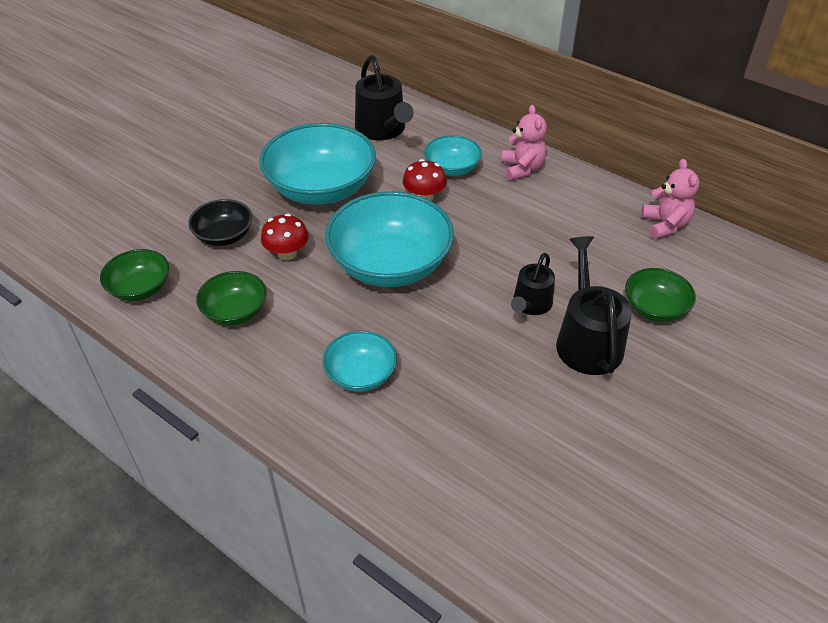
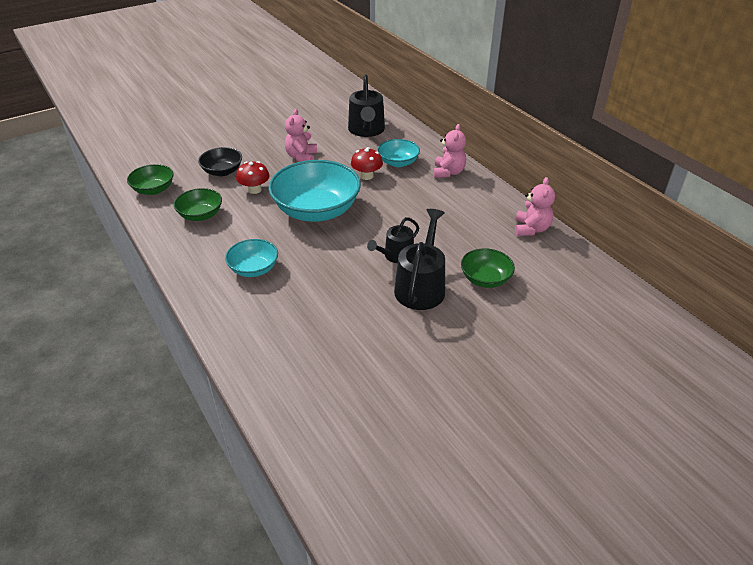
camera: 20 degrees right, 5 degrees down
(321, 188) = (301, 157): turquoise bowl -> pink teddy bear

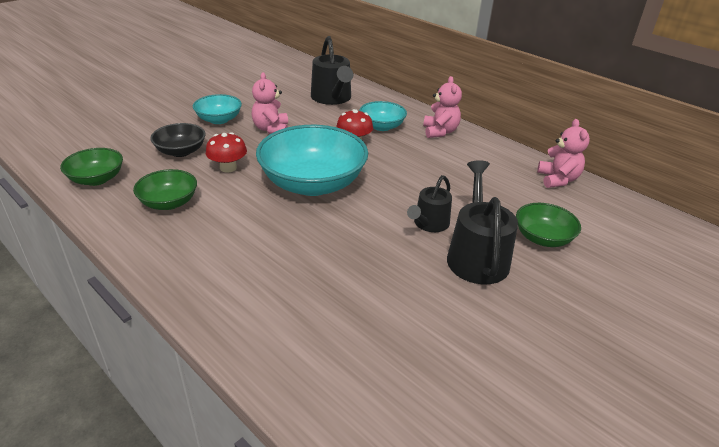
camera: 15 degrees left, 5 degrees down
(254, 269) = (262, 260): turquoise bowl -> turquoise bowl (219, 120)

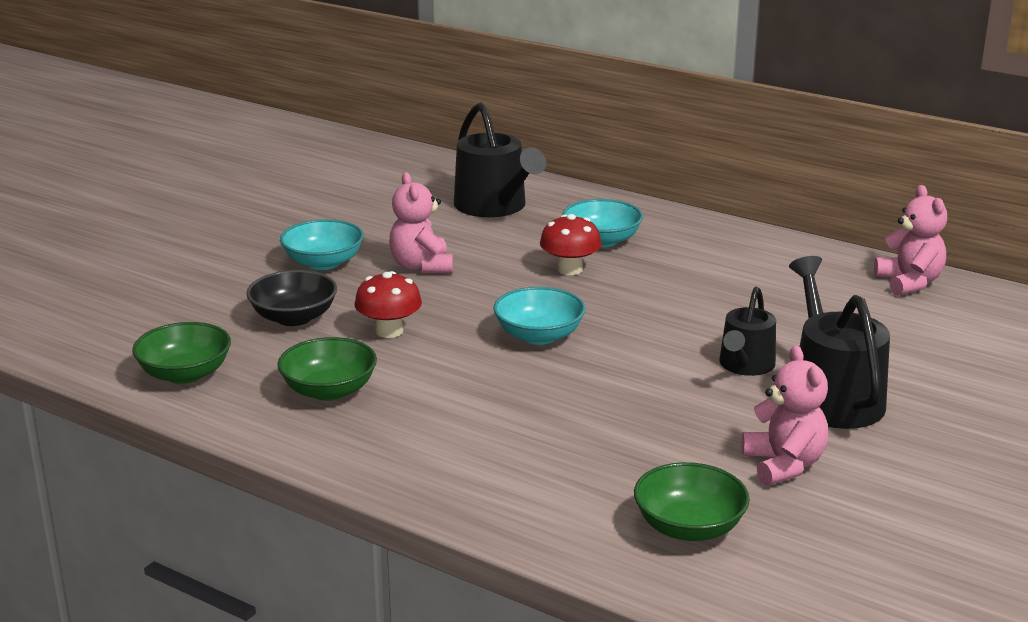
camera: 10 degrees left, 10 degrees down
(313, 183) = (539, 336): turquoise bowl -> turquoise bowl, size x0.52
(440, 132) = (699, 237): pink teddy bear -> pink teddy bear (784, 465)
(542, 238) = (916, 362): green bowl -> green bowl (689, 527)

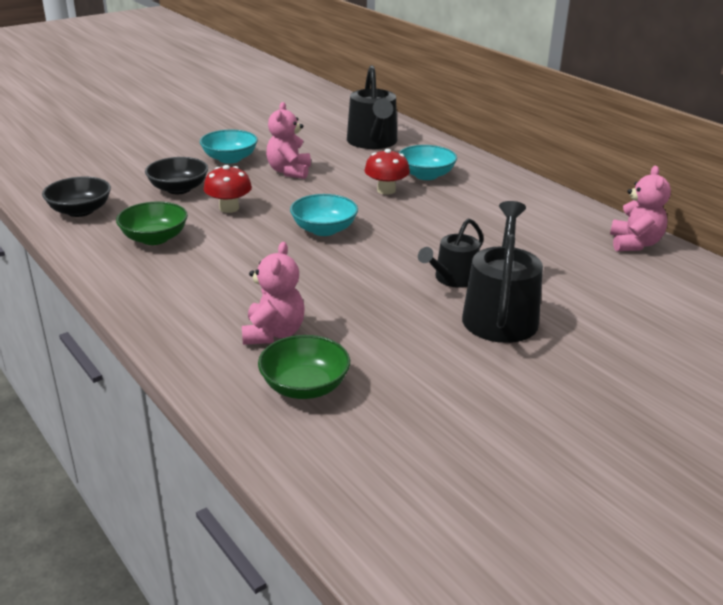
camera: 20 degrees right, 5 degrees up
(185, 374) = (80, 211): green bowl -> black bowl
(784, 465) = (417, 357): pink teddy bear -> pink teddy bear (273, 333)

